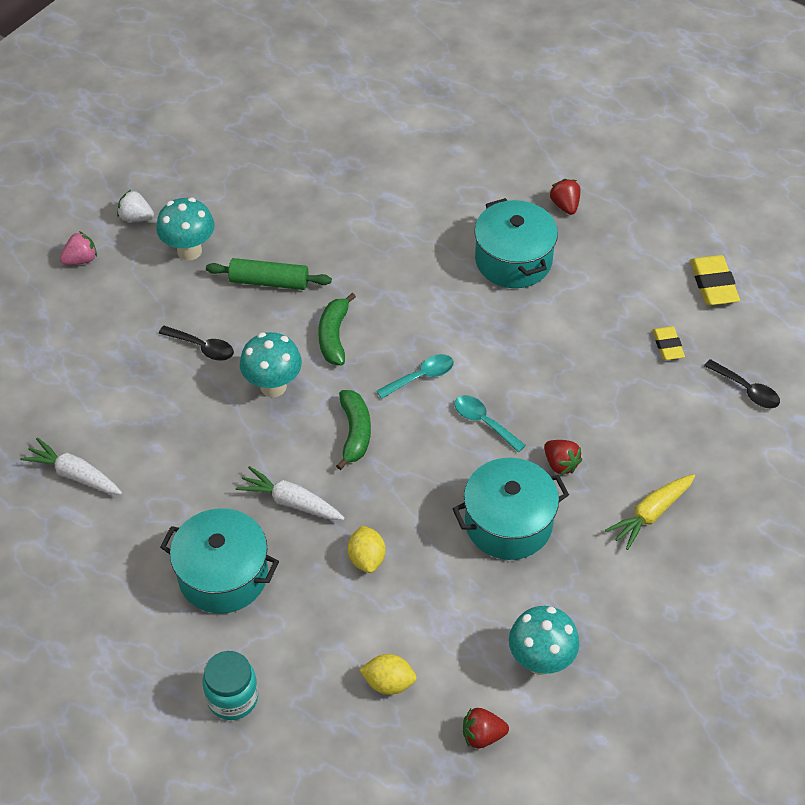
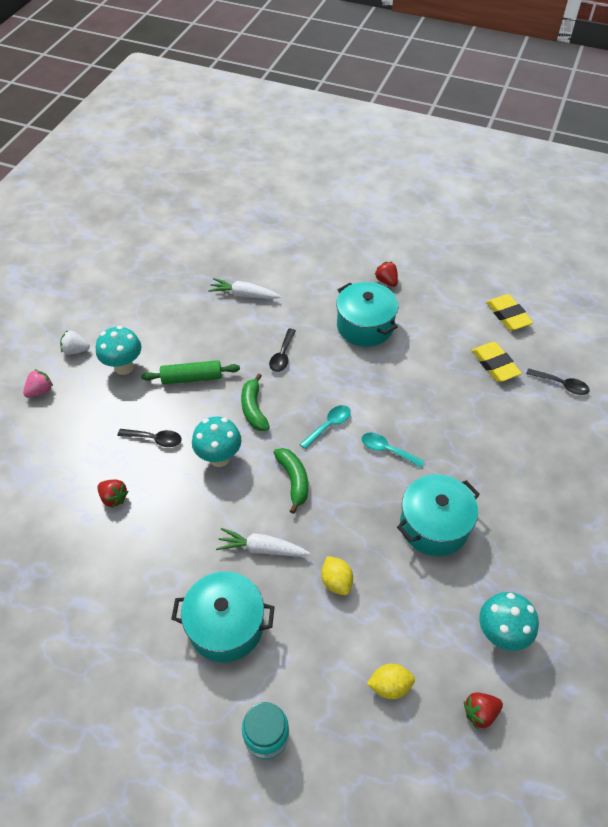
camera: 15 degrees left, 0 degrees up
(74, 474) = (78, 568): white carrot -> white carrot (244, 295)
(392, 277) = (282, 355): none -> black spoon
(560, 464) = (454, 469): red strawberry -> red strawberry (114, 498)
(650, 514) = (534, 493): yellow carrot -> none
(667, 345) = (495, 364): yellow eraser -> yellow eraser, size x1.58

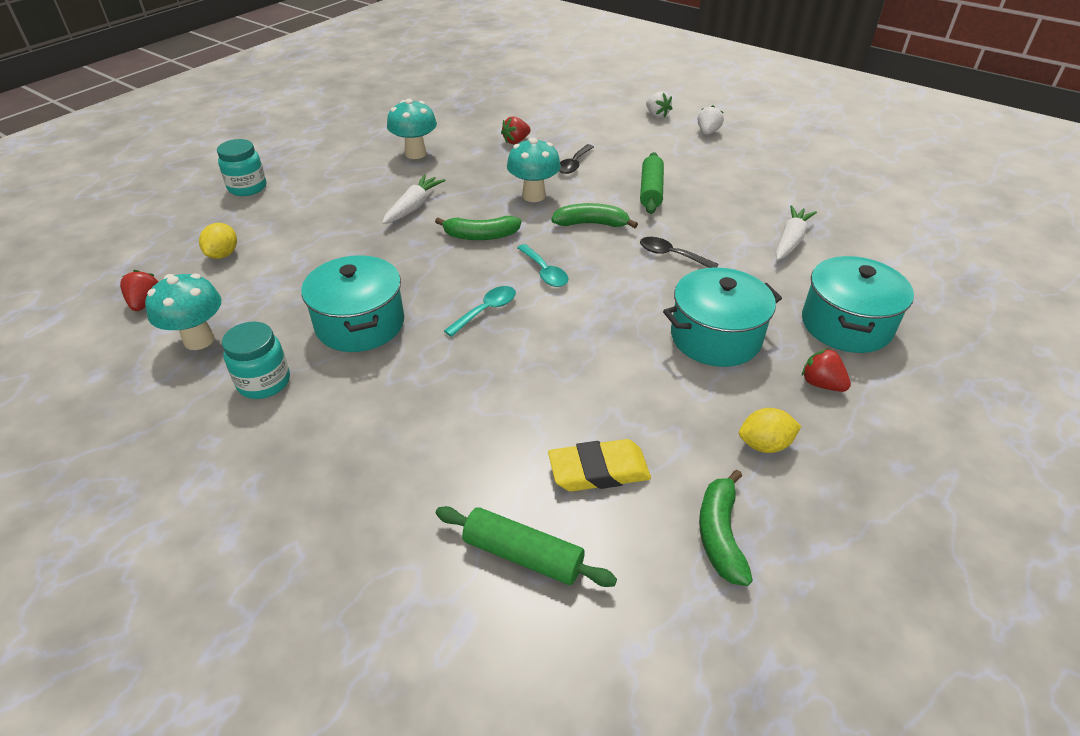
camera: 105 degrees right, 10 degrees down
(40, 391) = (657, 115): pink strawberry -> white strawberry
(124, 367) = (677, 155): turquoise mushroom -> turquoise mushroom (415, 154)
(226, 625) = (353, 180): turquoise pot -> turquoise pot (846, 324)
(336, 581) = (347, 243): yellow lemon -> yellow lemon (764, 444)
(386, 281) = (821, 384): red strawberry -> red strawberry turned 120 degrees counterclockwise
(508, 315) = (720, 534): yellow eraser -> green banana
(517, 561) = (264, 382): none -> turquoise jar
(561, 385) = (523, 555): black spoon -> green rolling pin

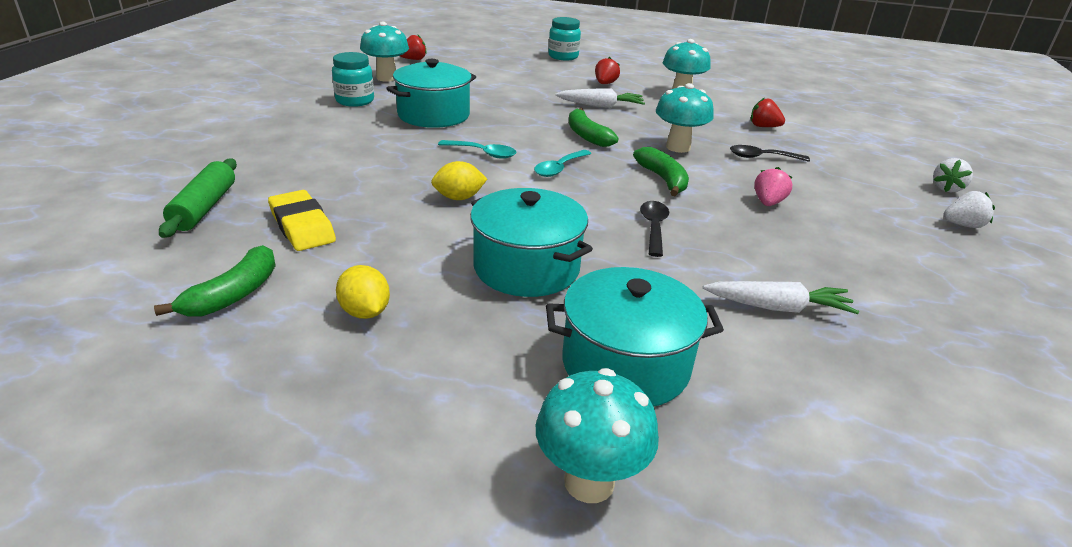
camera: 65 degrees right, 10 degrees down
(223, 254) = (479, 66): yellow lemon -> yellow lemon (459, 198)
(651, 191) = (768, 203): green rolling pin -> pink strawberry
(720, 534) = (233, 294): green banana -> green banana turned 135 degrees clockwise
(821, 384) = (487, 348): red strawberry -> red strawberry (605, 84)
(955, 372) = (589, 482): none -> turquoise mushroom

